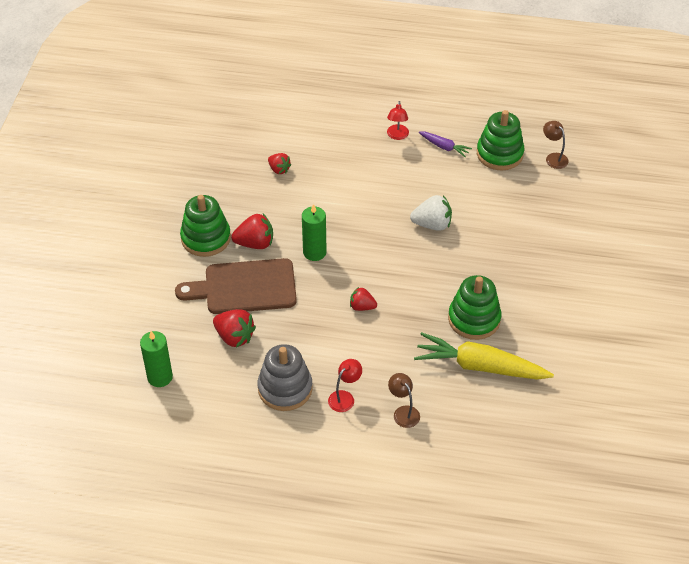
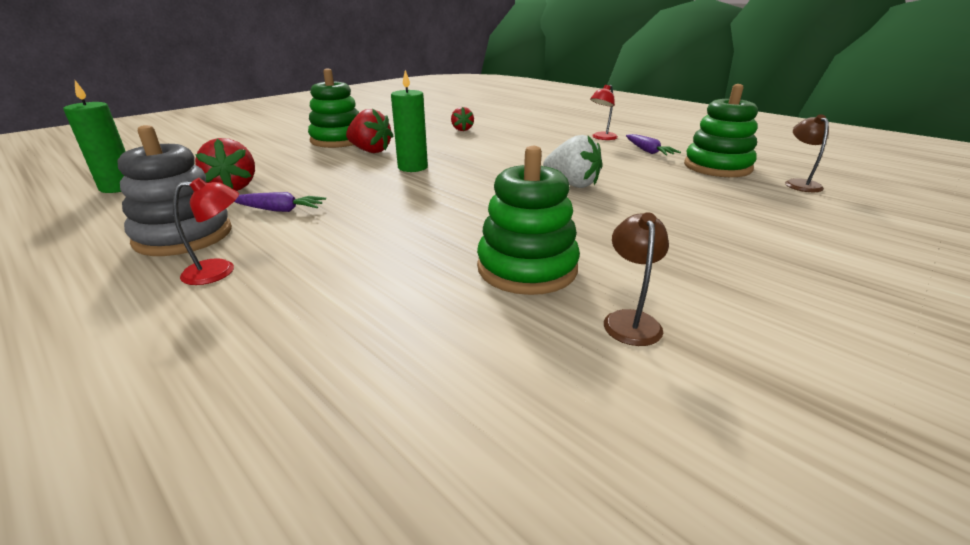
camera: 35 degrees right, 20 degrees down
(244, 287) = (310, 166): brown cutting board -> none
(300, 341) = (280, 210): none -> purple carrot
(362, 307) = (394, 210): red strawberry -> none
(403, 412) = (252, 324): brown lamp -> brown lamp (630, 320)
(479, 366) = (462, 324): yellow carrot -> none

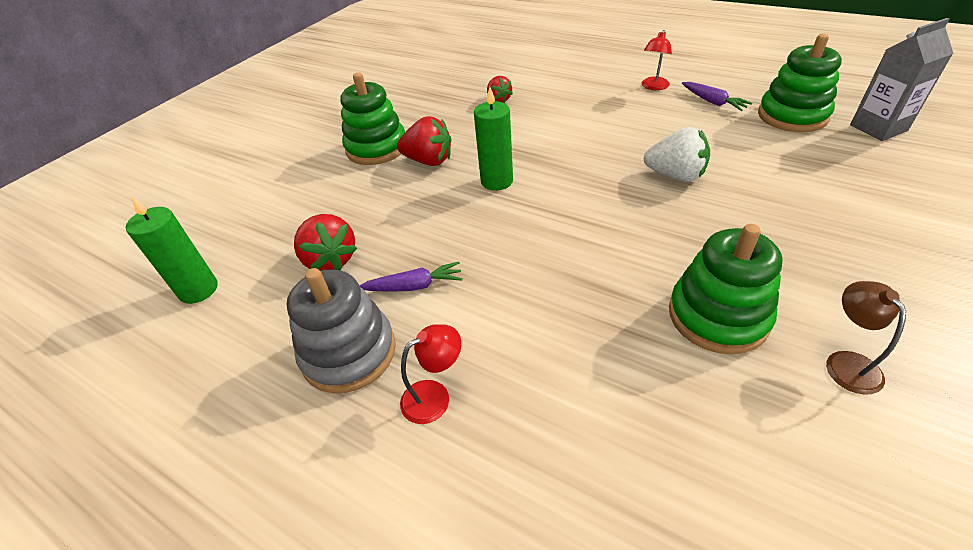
camera: 10 degrees left, 15 degrees up
(799, 183) = (878, 128): brown lamp -> grey carton

